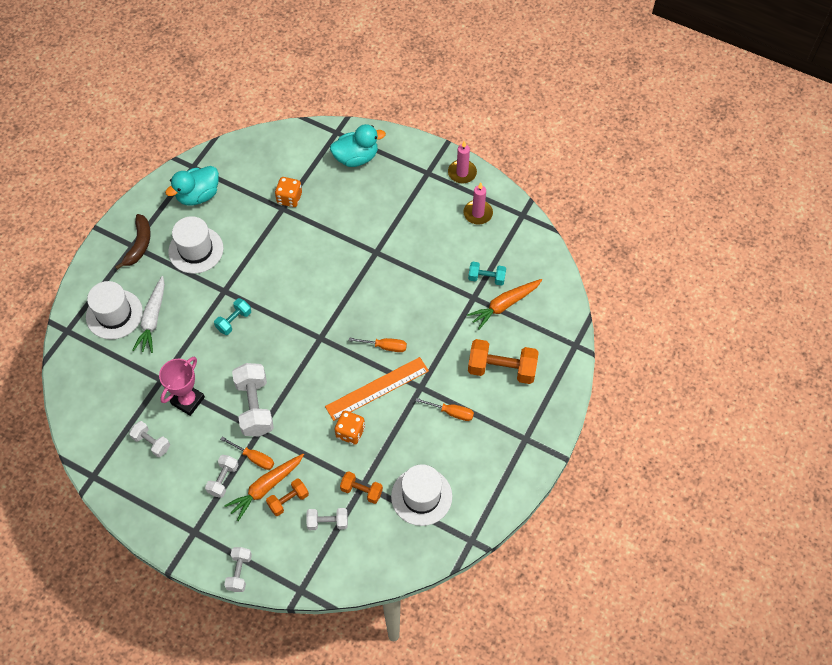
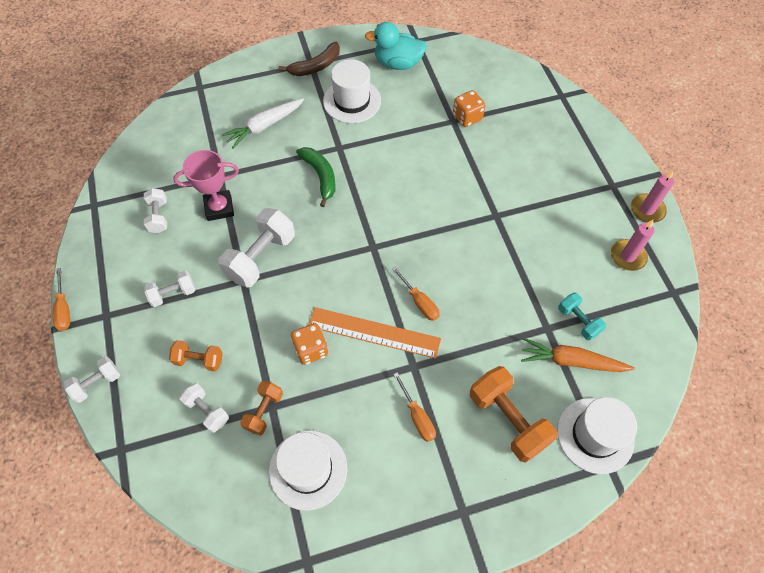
camera: 45 degrees right, 0 degrees up
(114, 314) = (243, 101): white hat -> white hat (595, 435)
(234, 321) = (320, 176): turquoise dumbbell -> green banana
(254, 457) = (214, 298): orange screwdriver -> orange screwdriver (64, 309)
(266, 487) = (195, 332): orange carrot -> none
(356, 157) = (558, 127): turquoise duck -> none
(361, 491) = (264, 411): orange dumbbell -> orange dumbbell turned 45 degrees clockwise

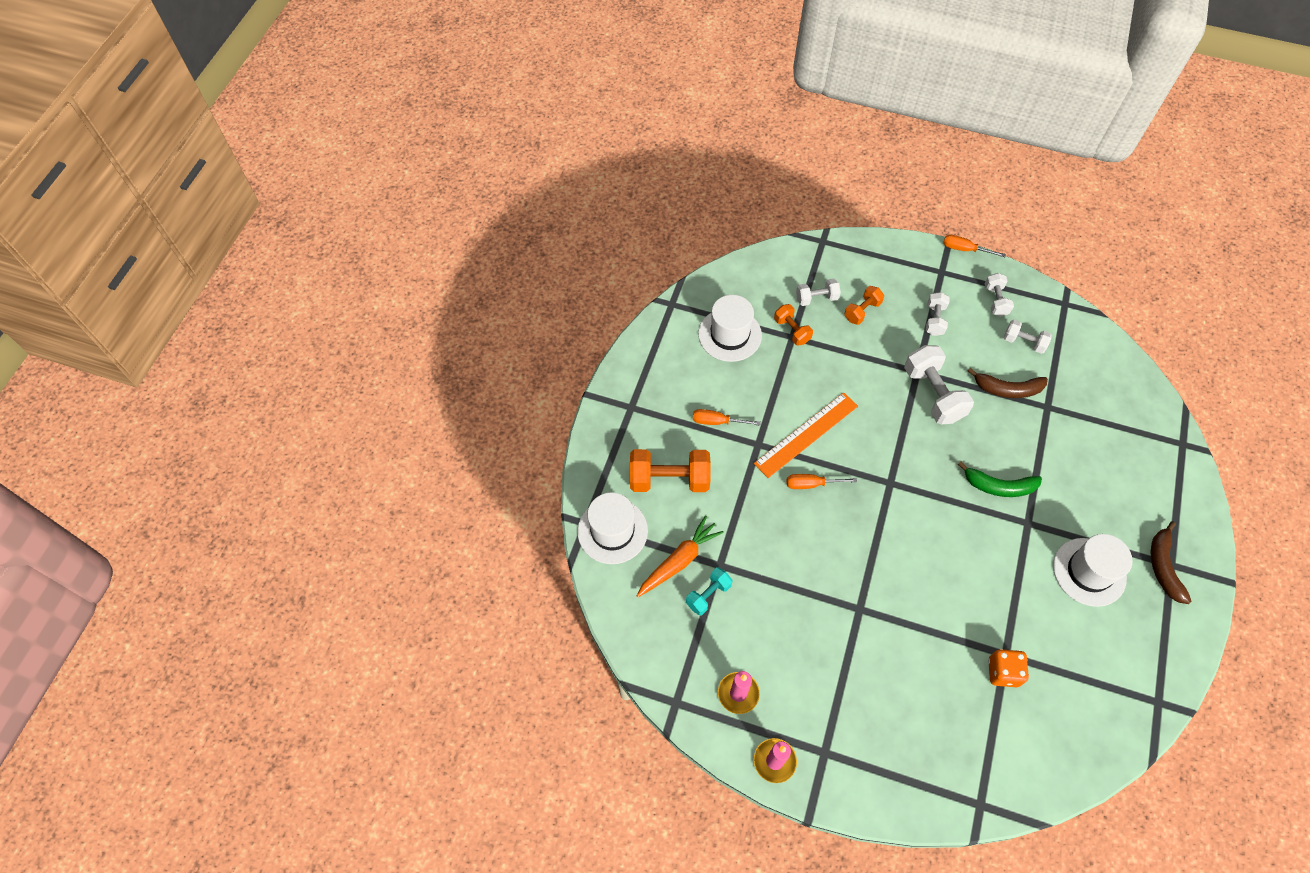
camera: 125 degrees right, 0 degrees up
(97, 383) = (884, 246): white dumbbell -> white dumbbell (995, 301)
(219, 208) = (1007, 389): pink trophy -> brown banana
(264, 126) = (1093, 473): white carrot -> none
(311, 349) = (821, 384): orange dice -> none
(398, 63) = (1127, 655): turquoise duck -> none
(578, 321) = (708, 595): turquoise dumbbell -> turquoise dumbbell turned 45 degrees counterclockwise

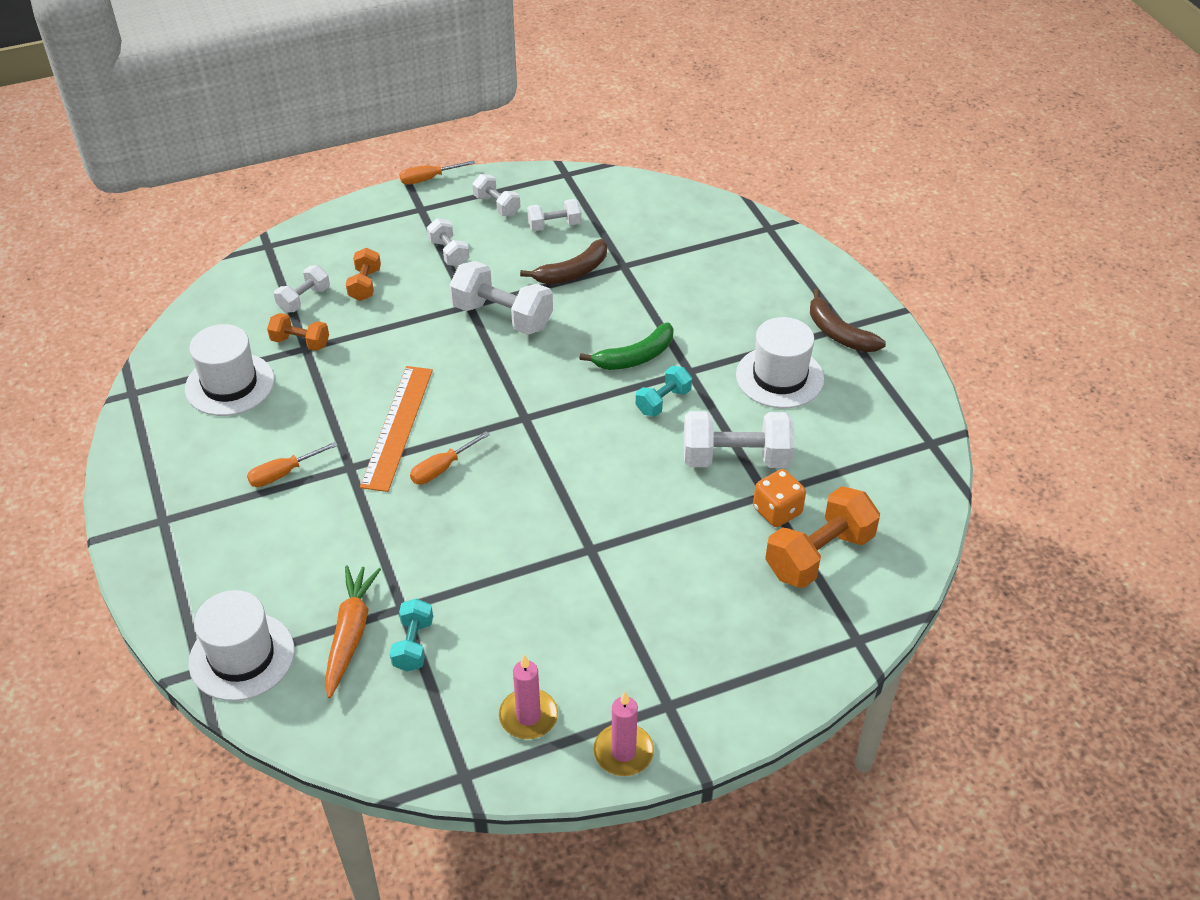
camera: 40 degrees left, 15 degrees down
(669, 479) = (271, 562): orange dumbbell -> orange dumbbell (819, 555)
(991, 534) = (663, 401): none -> turquoise dumbbell
(1006, 612) = (736, 458): none -> white dumbbell

